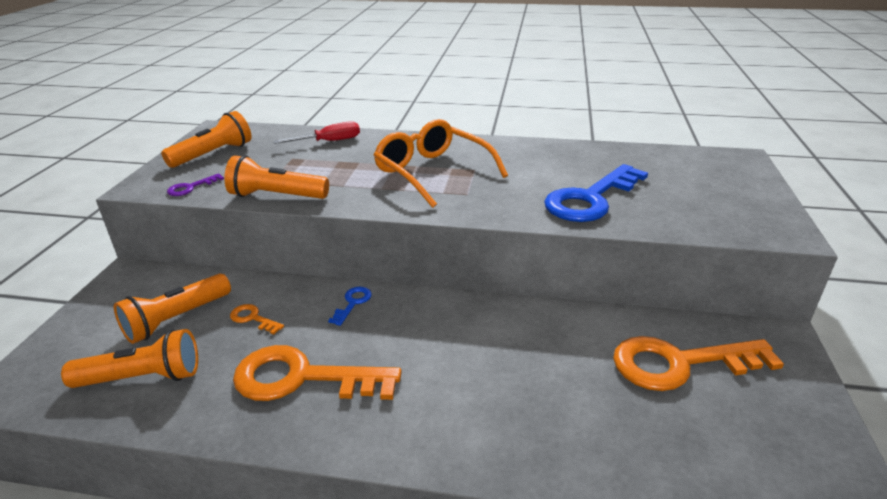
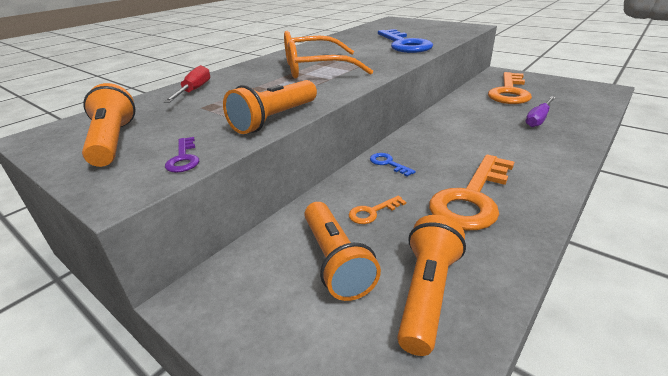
camera: 60 degrees left, 0 degrees up
(580, 411) = (538, 119): none -> purple screwdriver

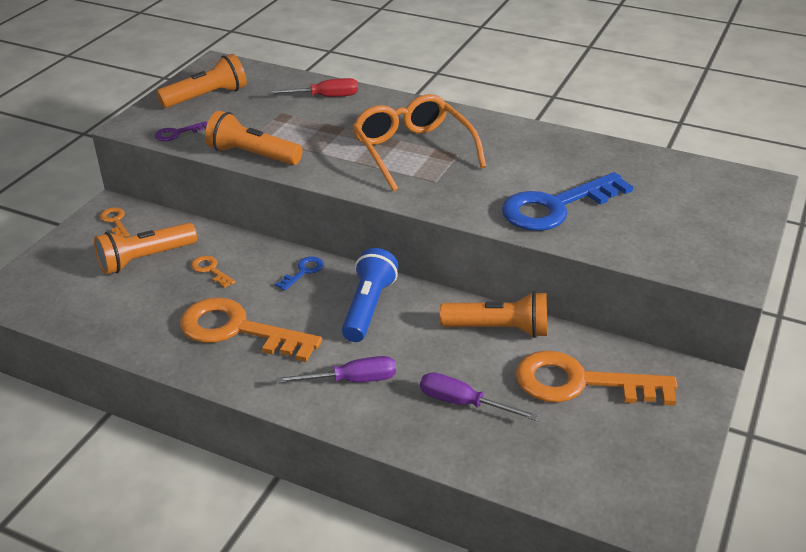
camera: 75 degrees right, 5 degrees up
(233, 292) = (115, 221): none -> orange key
(427, 293) = (109, 305): orange flashlight -> orange flashlight (499, 329)
(439, 141) = (368, 307): none -> blue flashlight
(527, 151) = (352, 380): none -> purple screwdriver

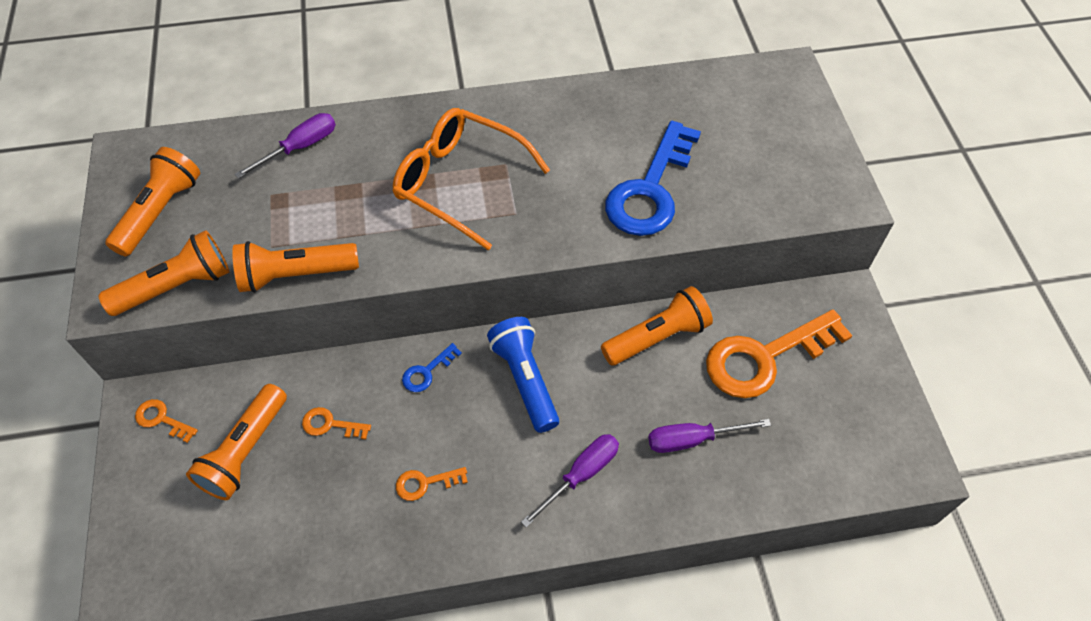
camera: 35 degrees left, 20 degrees up
(177, 133) = (177, 286): purple key -> orange flashlight
(238, 330) = (425, 483): orange key -> orange key, size x0.43
(303, 272) = (427, 372): blue key -> blue key turned 135 degrees counterclockwise
(324, 97) = (300, 147): red screwdriver -> purple screwdriver

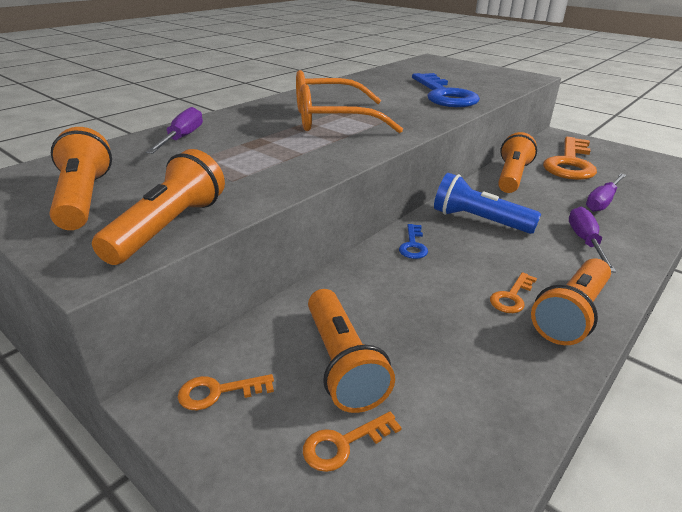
camera: 40 degrees left, 25 degrees down
(295, 275) = (279, 184): orange flashlight -> orange flashlight (571, 314)
(330, 424) = (390, 306): orange key -> orange key (343, 444)

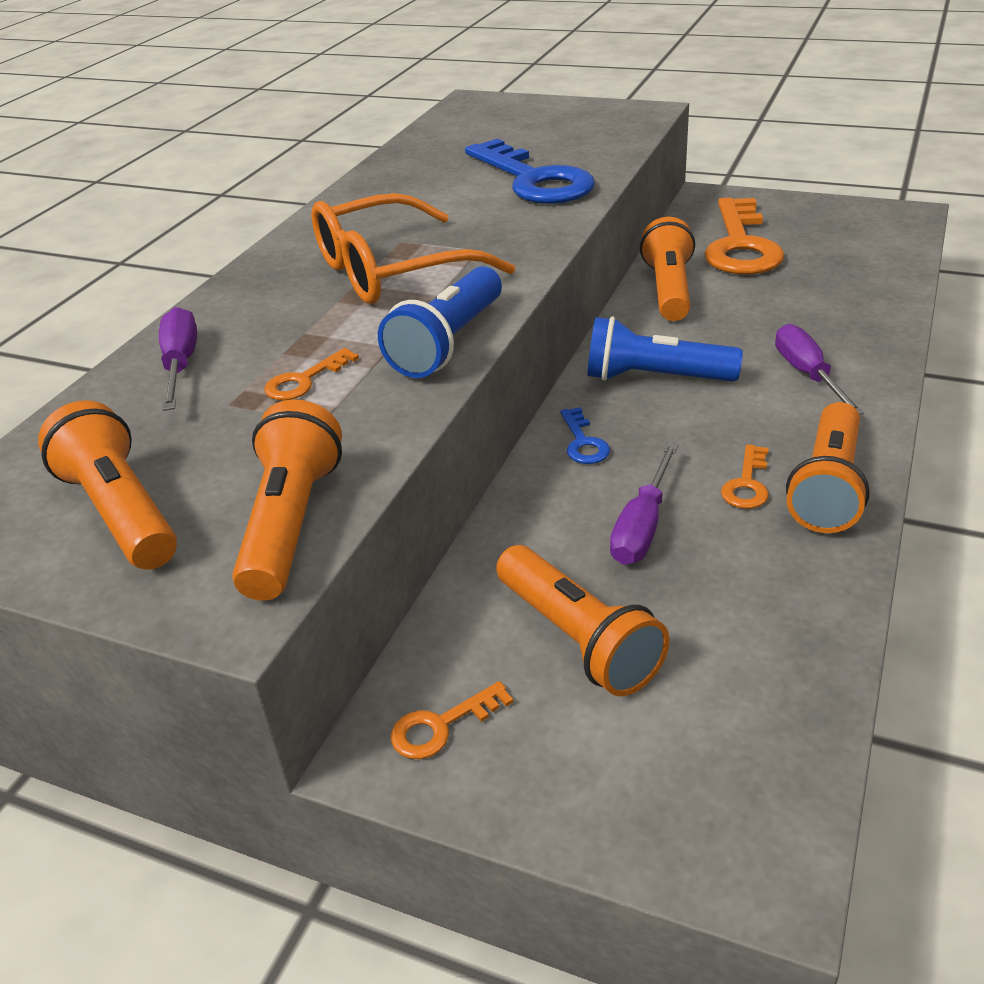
camera: 15 degrees left, 5 degrees up
(337, 158) = (448, 343): none -> blue flashlight
(343, 444) = (634, 735): orange key -> orange key (304, 380)
(602, 201) = (807, 303): purple screwdriver -> purple screwdriver (642, 526)

